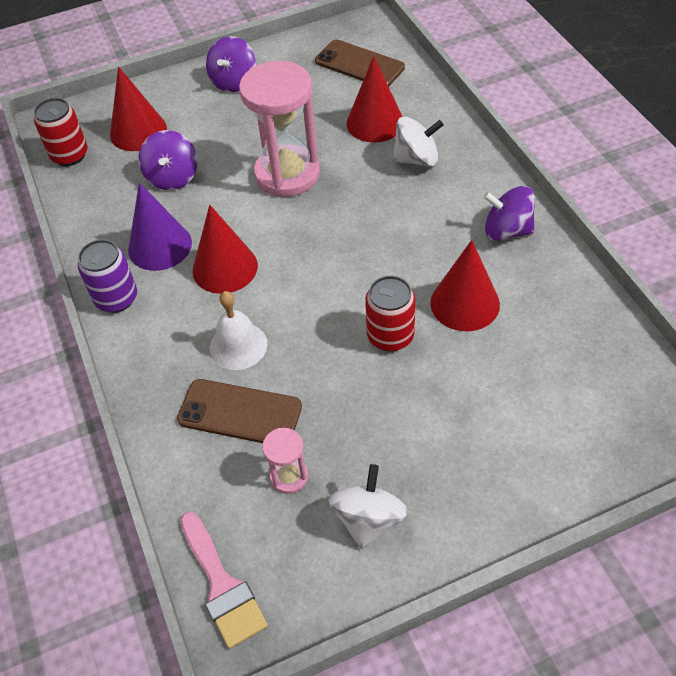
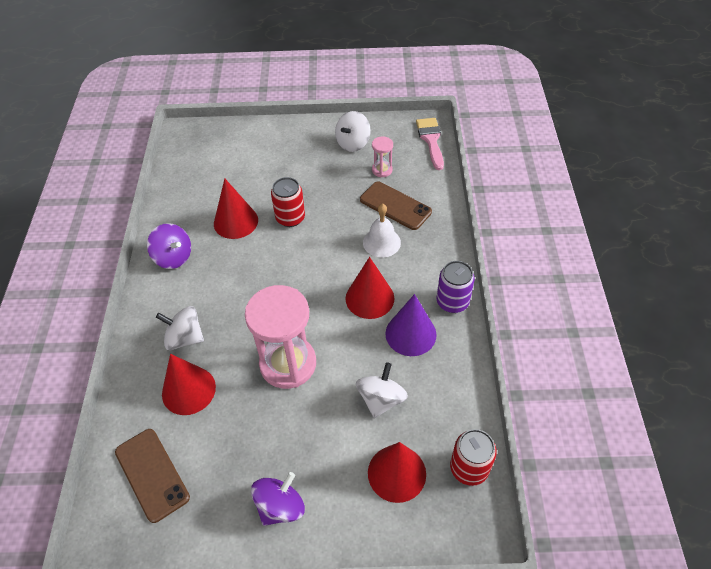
camera: 160 degrees left, 0 degrees up
(173, 177) = (381, 399): purple spinning top -> white spinning top

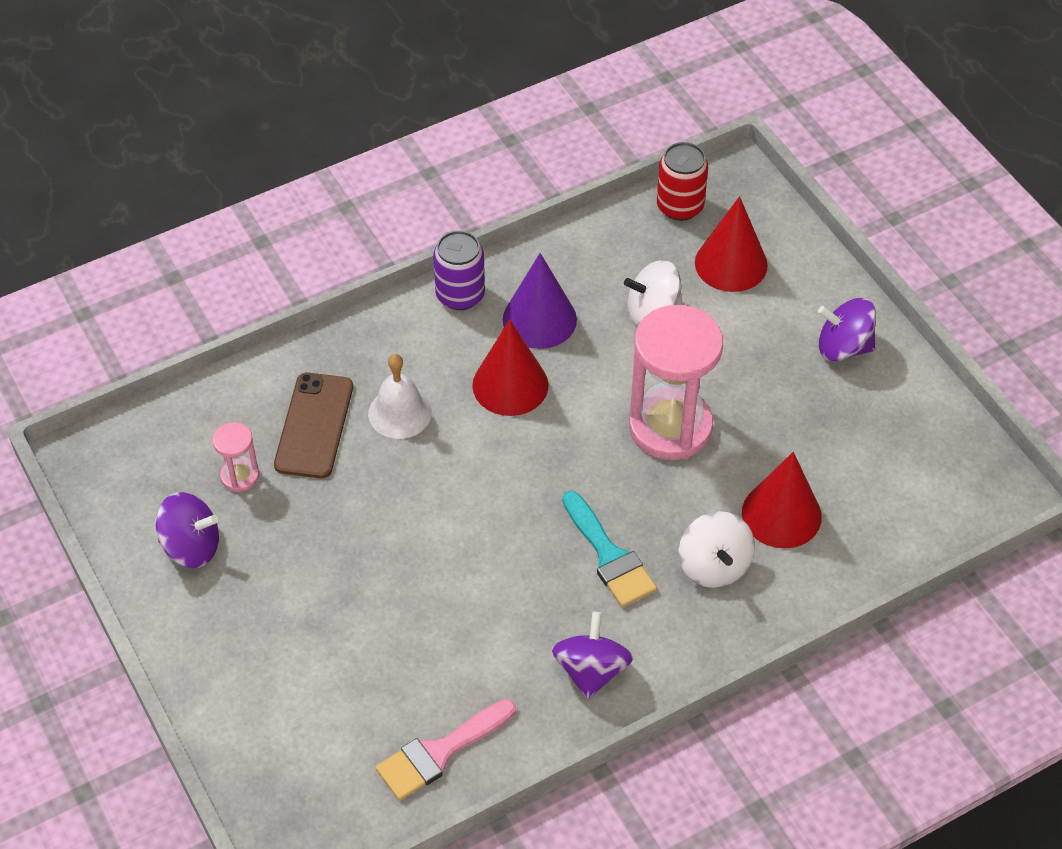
camera: 120 degrees left, 0 degrees up
(152, 474) = (905, 487): brown phone -> none
(228, 293) = (609, 556): none -> turquoise brush
(236, 221) = (469, 625): red cone -> none
(290, 218) = (417, 552): red can -> none
(353, 143) = (191, 546): white spinning top -> purple spinning top
(431, 140) = (129, 437): pink brush -> pink brush (439, 753)

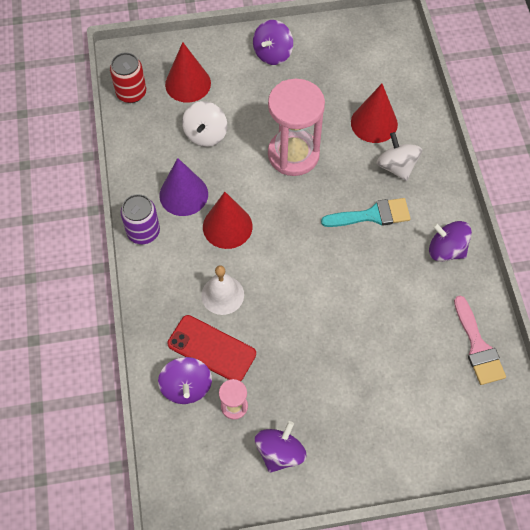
camera: 70 degrees left, 10 degrees up
(249, 416) = (186, 387): none -> purple spinning top
(314, 426) = (212, 349): brown phone -> red phone
(714, 566) = (396, 166): white spinning top -> white spinning top turned 120 degrees counterclockwise

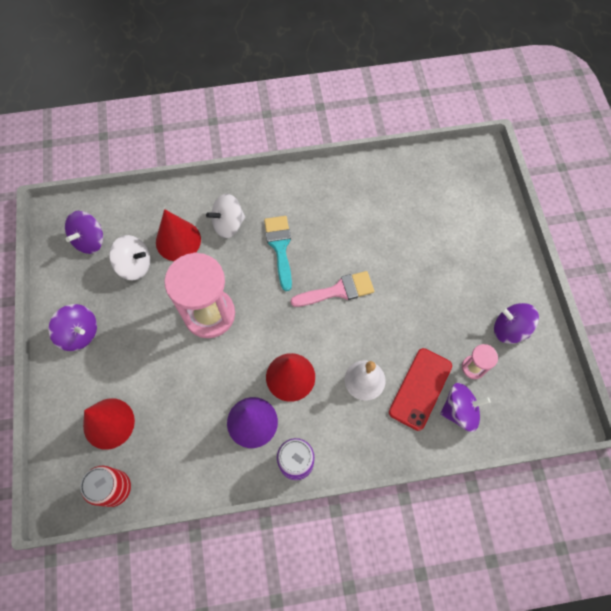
camera: 90 degrees left, 5 degrees up
(205, 134) = (178, 401): white spinning top -> white spinning top (135, 265)
(446, 250) = (315, 191): purple spinning top -> purple spinning top (90, 240)
(478, 346) = (403, 176): pink brush -> pink brush (338, 290)

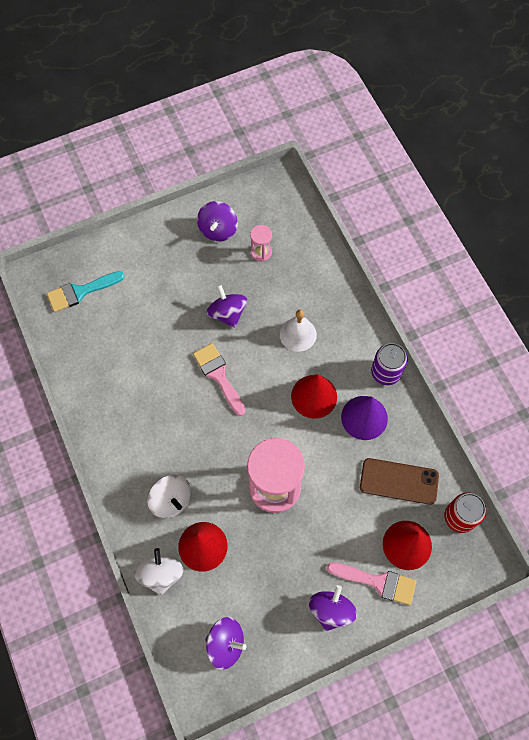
camera: 105 degrees left, 0 degrees up
(86, 383) = (377, 582): none -> pink brush
(135, 265) = (242, 582): white spinning top -> white spinning top (161, 574)
(173, 436) = (399, 481): none -> brown phone
(280, 247) = (185, 441): turquoise brush -> turquoise brush (80, 292)
(420, 388) = (292, 289): red phone -> none
(459, 410) = (302, 257): purple spinning top -> purple spinning top (227, 313)

